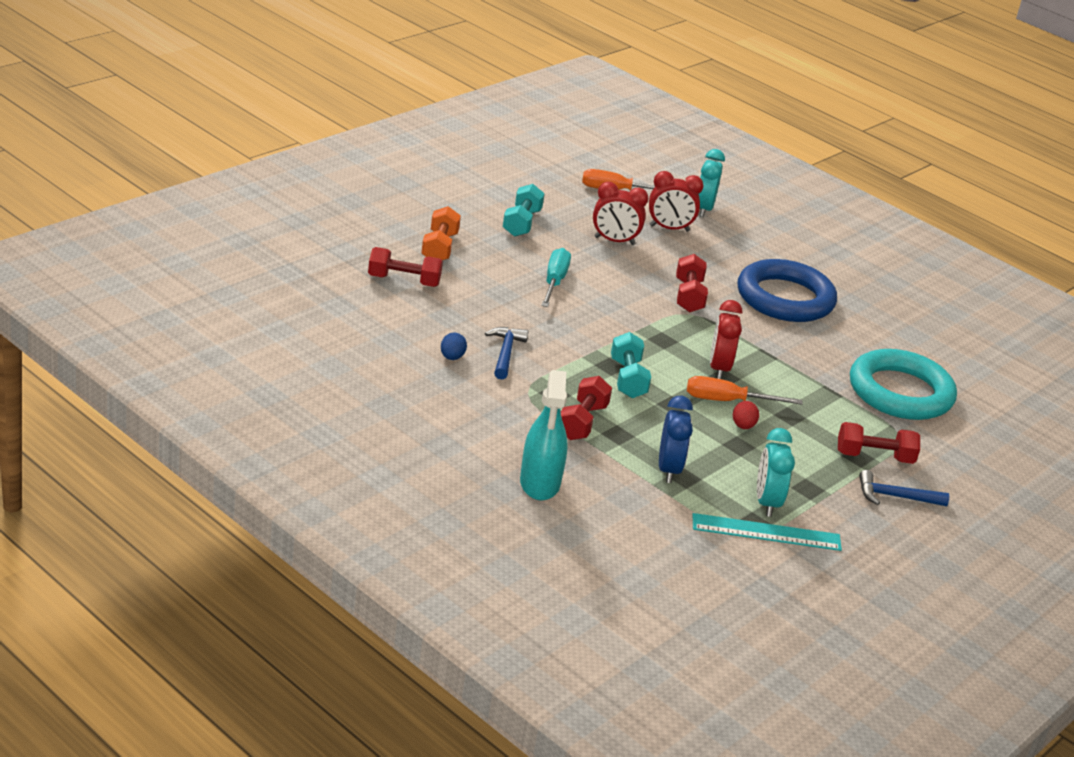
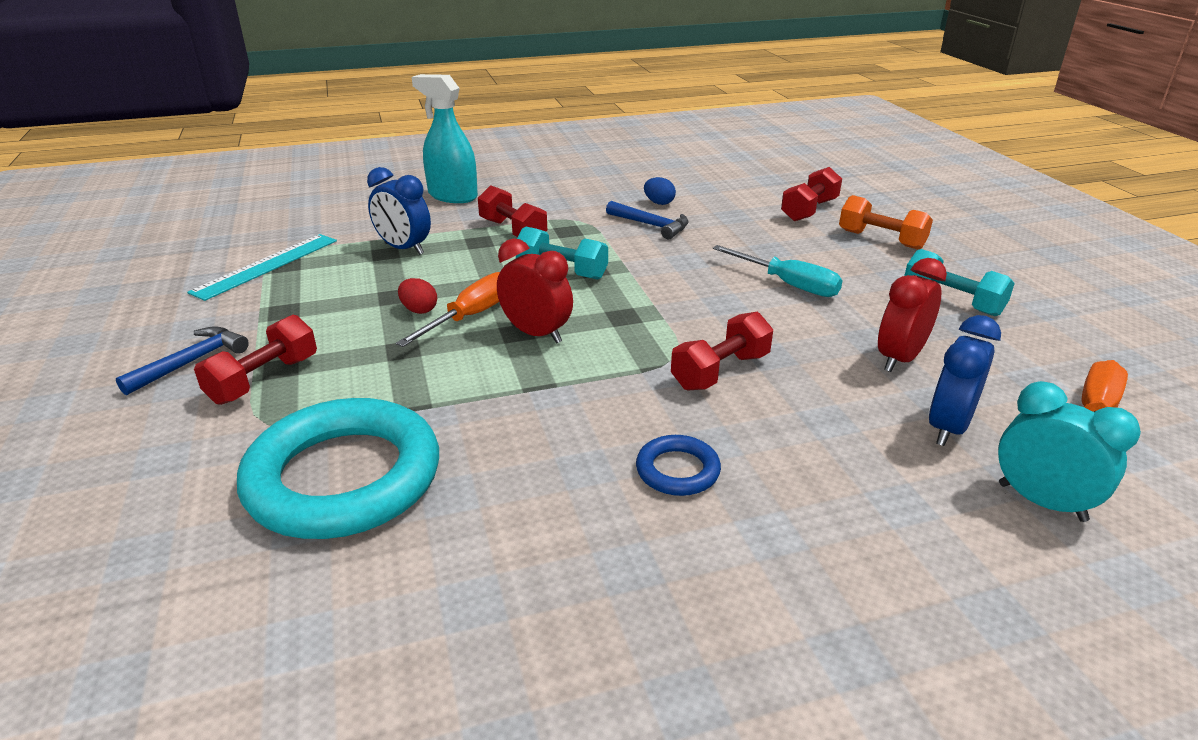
camera: 125 degrees right, 0 degrees up
(669, 228) = (948, 427): red clock -> blue clock
(688, 296) = (720, 371): red dumbbell -> red dumbbell turned 75 degrees counterclockwise
(767, 502) = (299, 280): turquoise clock -> none
(785, 298) = (677, 470): blue ring -> blue ring, size x0.44

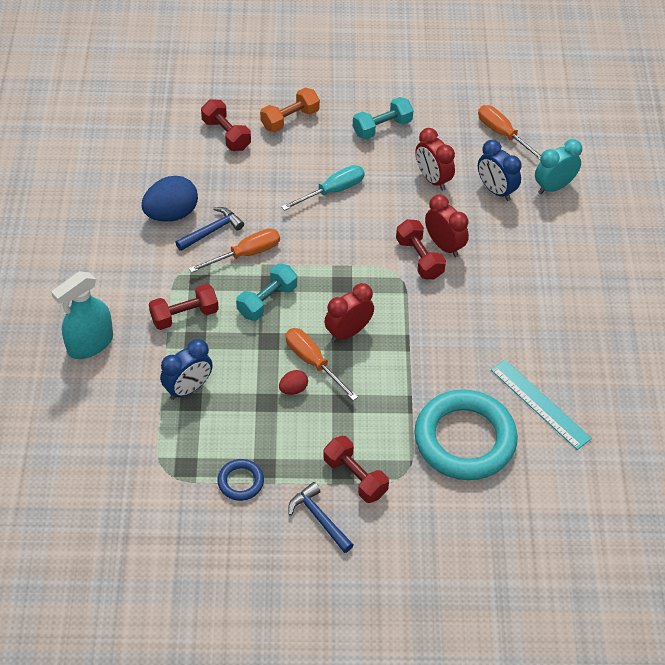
camera: 75 degrees left, 20 degrees up
(266, 265) = (182, 480): turquoise ruler -> turquoise ruler (540, 404)
(630, 248) = (246, 254): none -> orange screwdriver
(659, 203) = (171, 214): blue egg -> blue egg, size x2.05
(677, 470) = (497, 303): blue ring -> blue ring (240, 482)
(767, 391) = (444, 245): none -> red clock

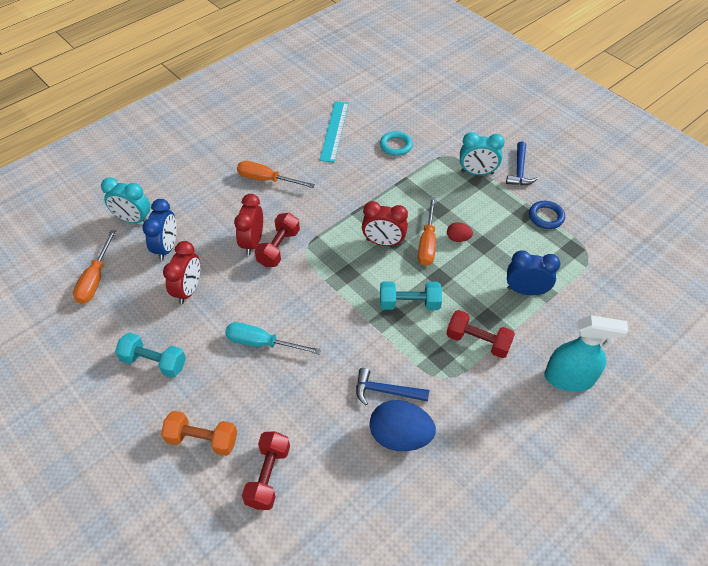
camera: 130 degrees left, 0 degrees up
(246, 254) = (383, 349): orange screwdriver -> orange screwdriver (267, 180)
(355, 477) = (477, 172): red dumbbell -> turquoise clock
(464, 439) = (396, 146): turquoise ring -> turquoise ring, size x0.44

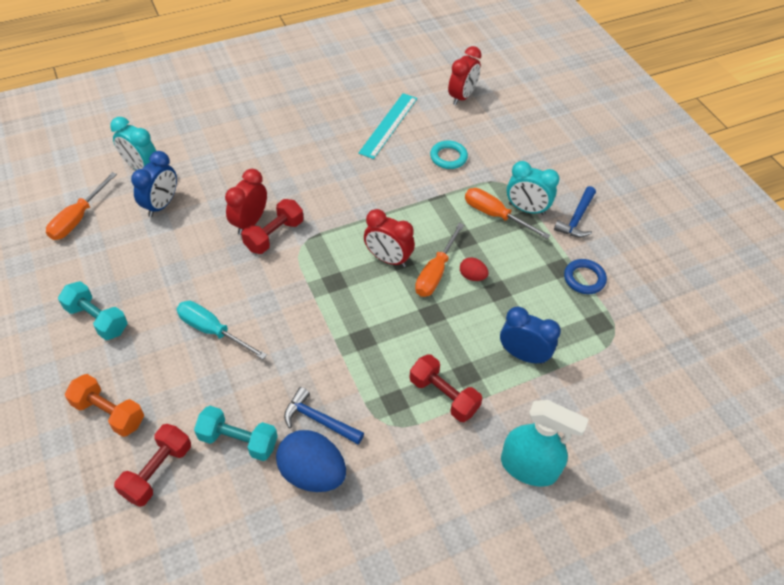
camera: 15 degrees right, 0 degrees up
(188, 290) = (163, 255): red clock -> red clock (462, 97)
(267, 180) = (294, 160): orange screwdriver -> orange screwdriver (495, 215)
(409, 303) = (386, 333): turquoise dumbbell -> turquoise dumbbell (238, 441)

